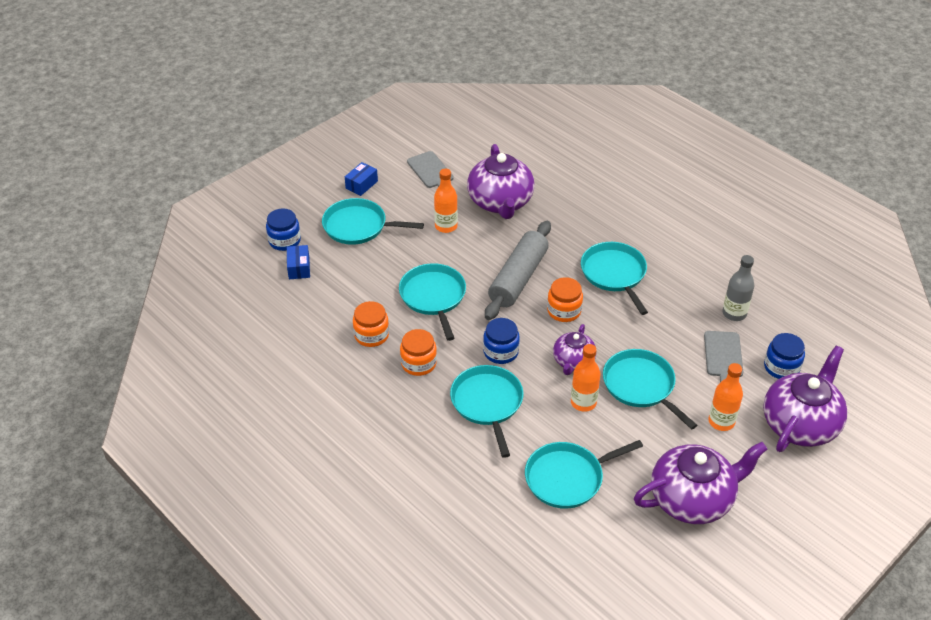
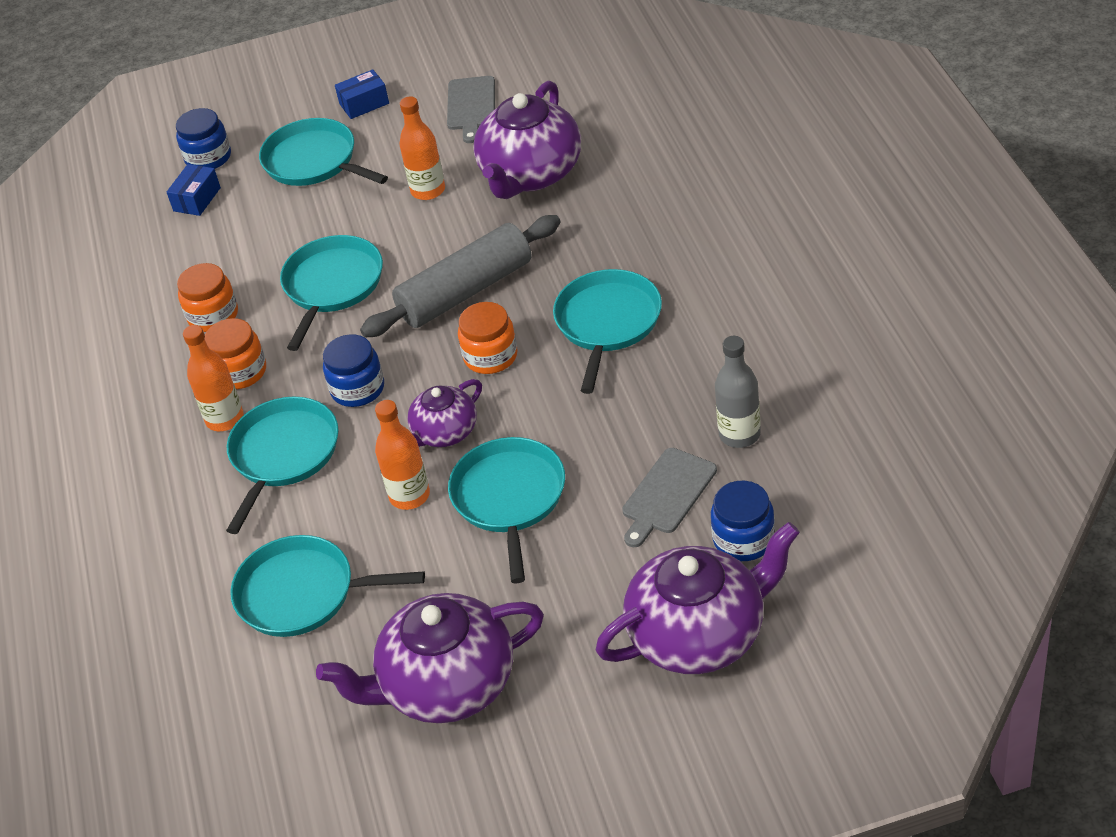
camera: 35 degrees right, 0 degrees up
(692, 499) = (446, 685): purple teapot -> purple teapot turned 150 degrees clockwise
(721, 422) = (582, 590): orange bottle -> orange bottle (225, 419)

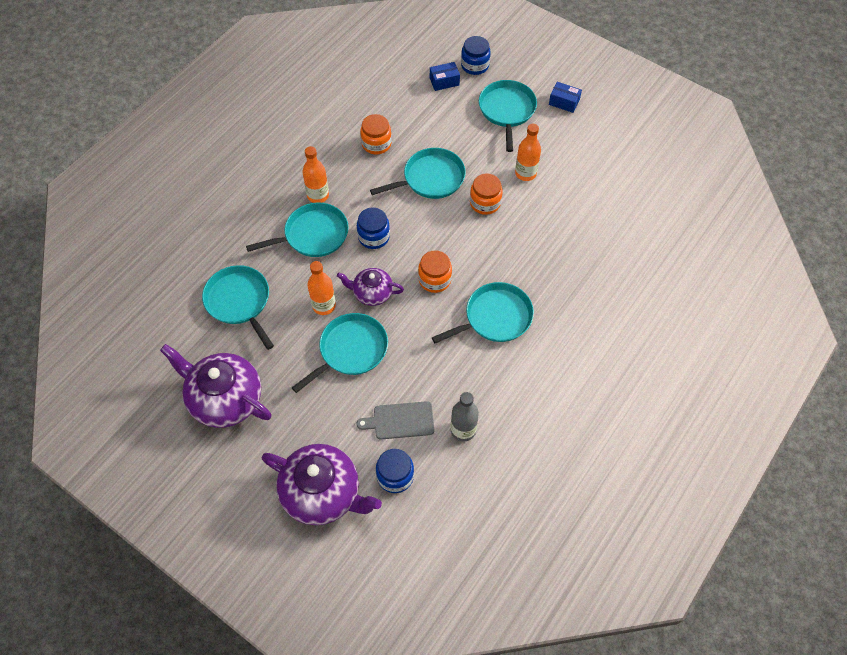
camera: 45 degrees right, 15 degrees up
(240, 372) = (350, 180): orange jar -> orange jar (485, 203)
(466, 291) = (469, 238): grey rolling pin -> none
(471, 106) = (600, 150): grey cutting board -> none
(531, 174) = (573, 211): purple teapot -> none

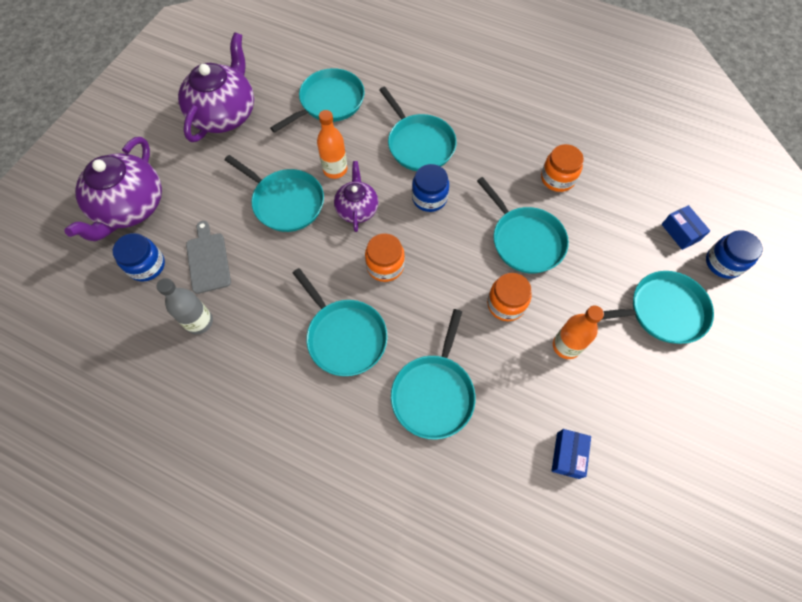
camera: 80 degrees right, 5 degrees up
(318, 195) = (470, 139): orange bottle -> none
(551, 263) = (434, 393): none -> turquoise pan
(564, 102) = (707, 383): blue box -> blue box (567, 455)

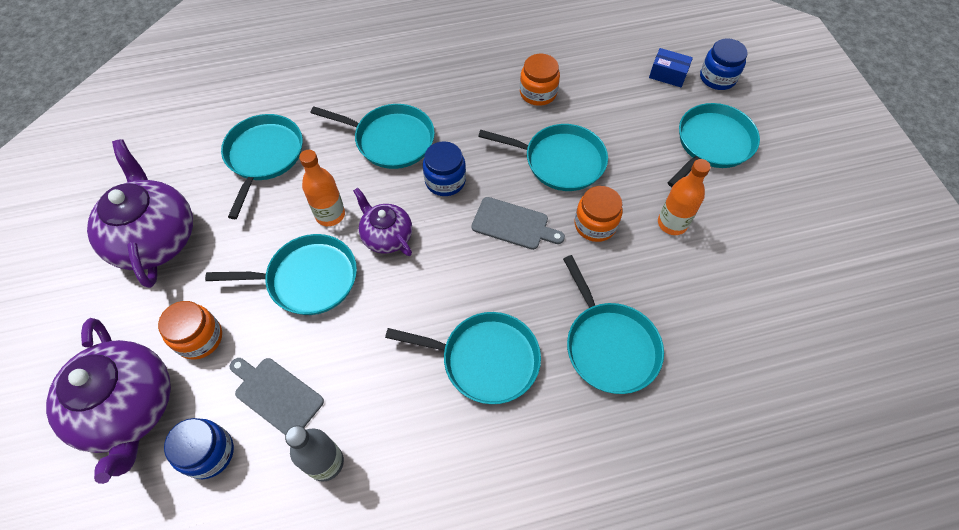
camera: 40 degrees left, 5 degrees down
(385, 266) = (462, 268): orange jar -> orange jar (199, 338)
(447, 261) = (513, 224): none -> grey cutting board
(567, 455) = (754, 309): blue box -> none

